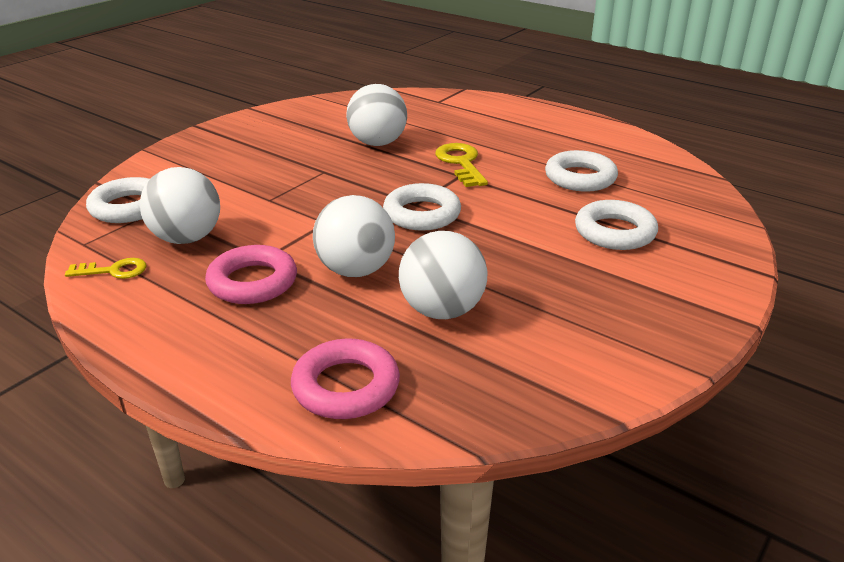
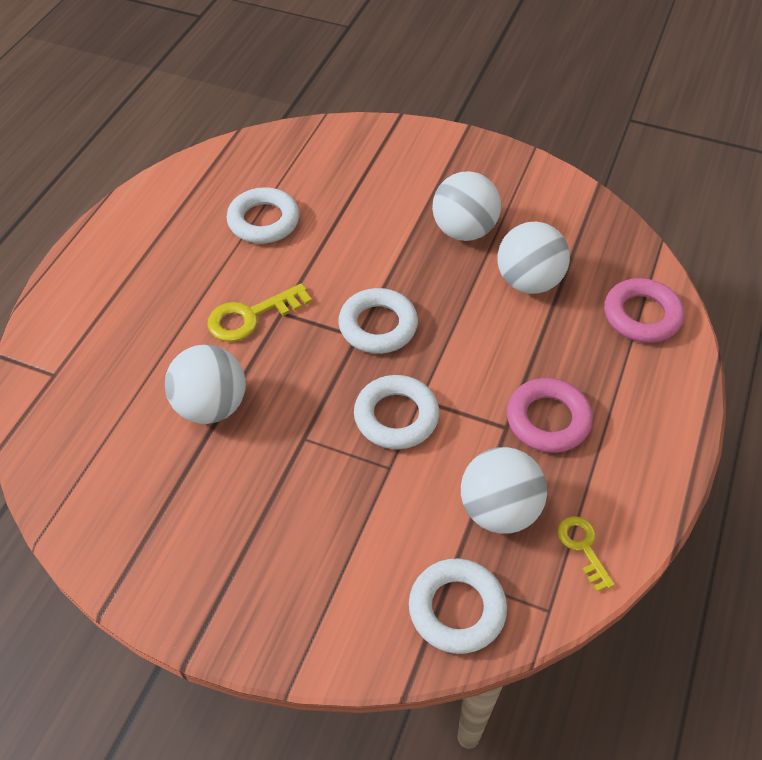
camera: 105 degrees left, 20 degrees up
(356, 270) = (497, 350): white ball -> white ball (464, 230)
(614, 232) = (366, 193): white ring -> white ring (396, 417)

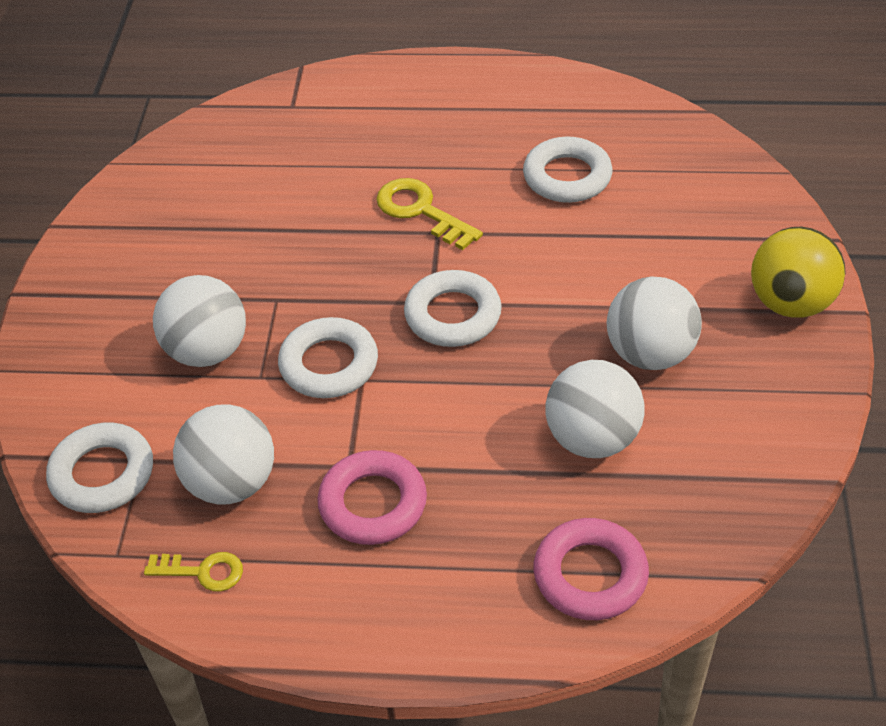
camera: 75 degrees right, 5 degrees down
(211, 406) = (292, 220): white ball -> white ball (207, 351)
(448, 152) = (791, 303): none -> yellow ball
(583, 547) = (202, 571): yellow key -> yellow key turned 45 degrees clockwise

